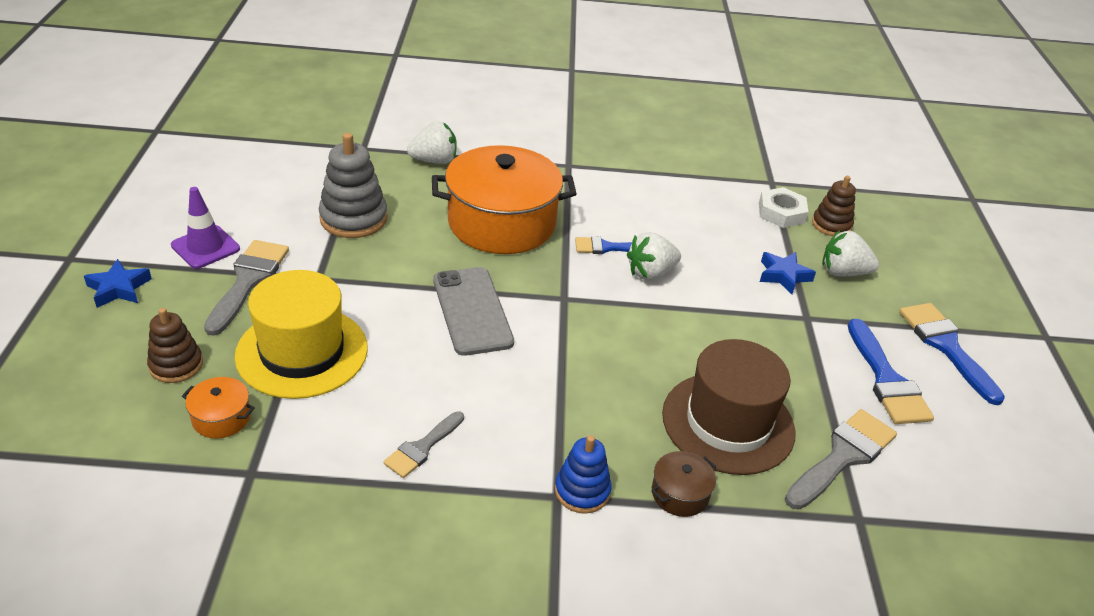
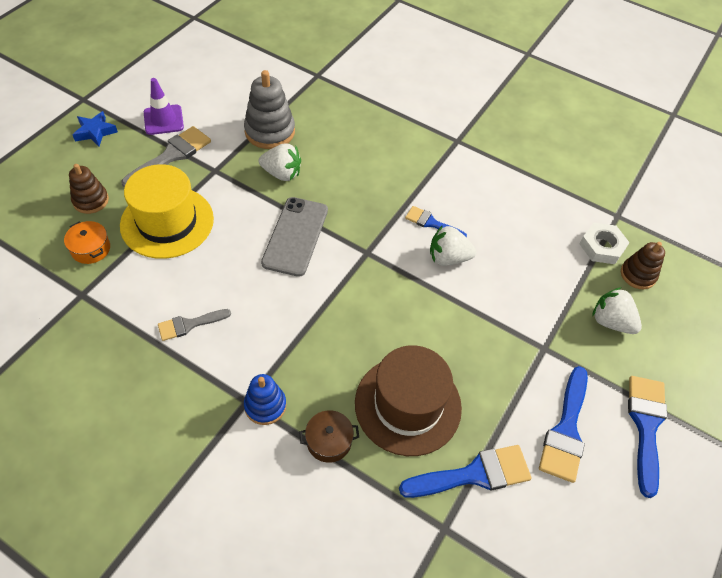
camera: 30 degrees right, 15 degrees up
(434, 160) = (359, 102): white strawberry -> white strawberry (282, 173)
(501, 223) = (369, 173): orange pot -> none
(783, 276) = (555, 303): blue star -> none
(842, 457) = (473, 474): grey brush -> blue brush

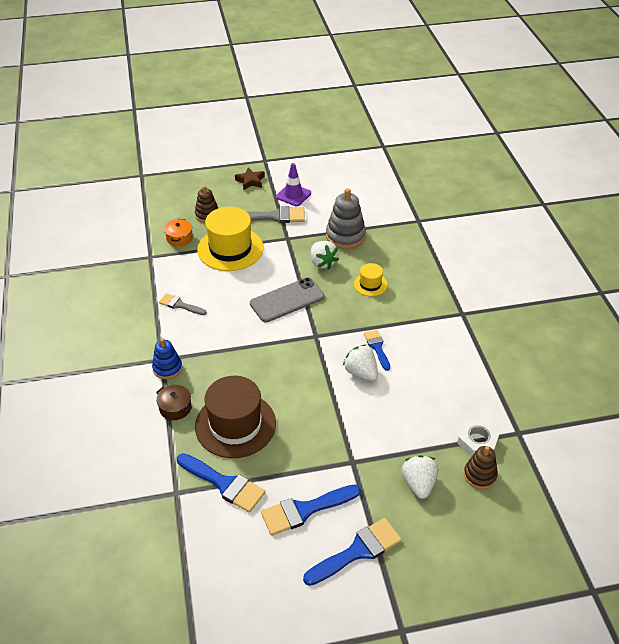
camera: 50 degrees right, 10 degrees down
(95, 132) = (250, 181): blue star -> brown star
(351, 165) = (370, 284): none -> yellow hat

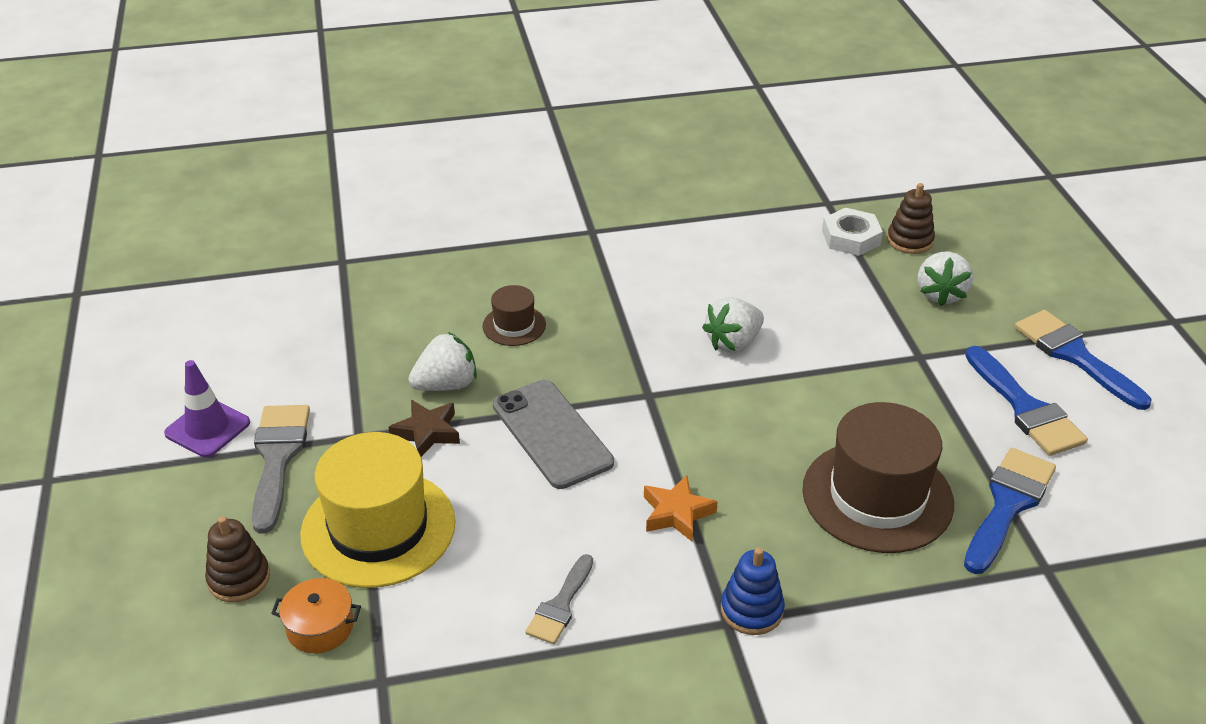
camera: 90 degrees left, 5 degrees down
(175, 408) = (855, 587): brown pot -> none
(230, 344) = (677, 513): none -> orange star
(250, 181) = (126, 503): brown star -> brown star (427, 432)
(345, 236) = (368, 353): grey stacking toy -> none
(370, 284) = (514, 325): yellow hat -> brown hat
(377, 347) = (674, 323): blue brush -> none
(418, 484) = (940, 294): white strawberry -> white strawberry turned 75 degrees counterclockwise

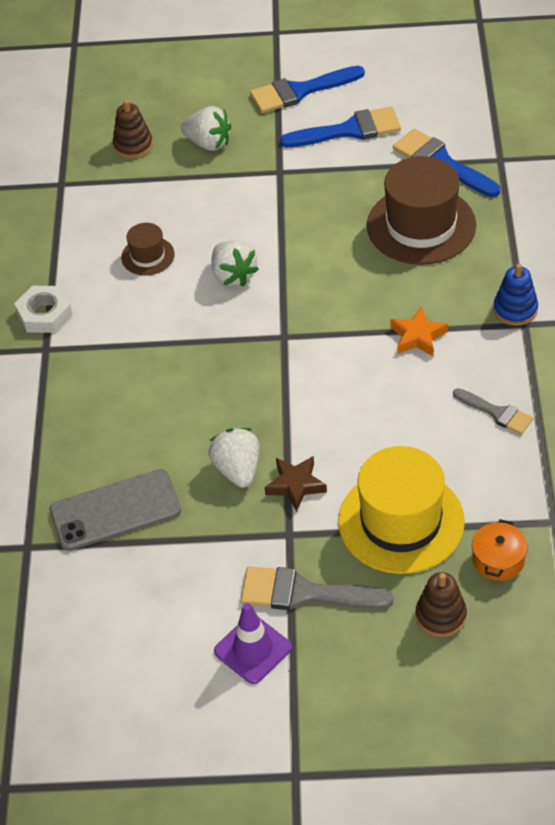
camera: 75 degrees left, 10 degrees up
(514, 325) = (169, 417): brown hat -> brown hat (147, 256)
(552, 434) = (316, 402): grey phone -> grey phone (115, 510)
(850, 238) = (117, 179): white nut -> white nut (44, 314)

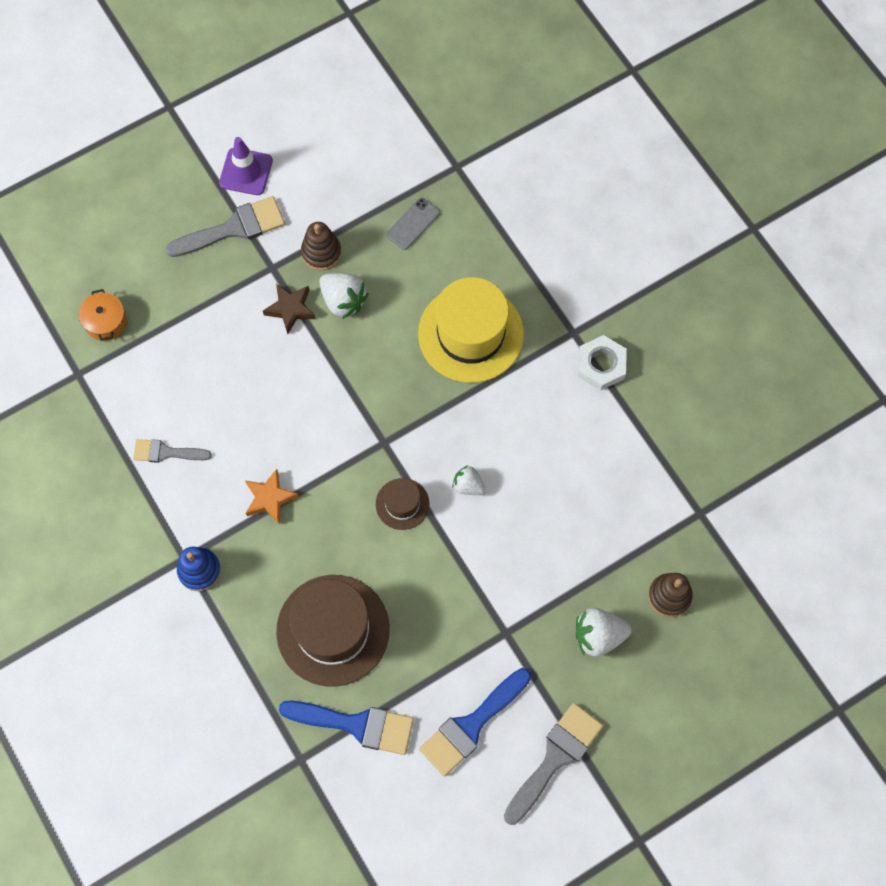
camera: 145 degrees right, 20 degrees up
(115, 510) = (413, 224): grey phone -> grey phone, size x0.54
(147, 256) = (558, 469): brown hat -> brown hat (402, 504)
(233, 275) = (468, 486): white strawberry -> white strawberry, size x0.63
(300, 91) = (555, 758): blue brush -> grey brush
(401, 521) = (194, 318): yellow hat -> yellow hat (470, 334)
(441, 615) = (127, 258): brown stacking toy -> brown stacking toy (321, 252)

